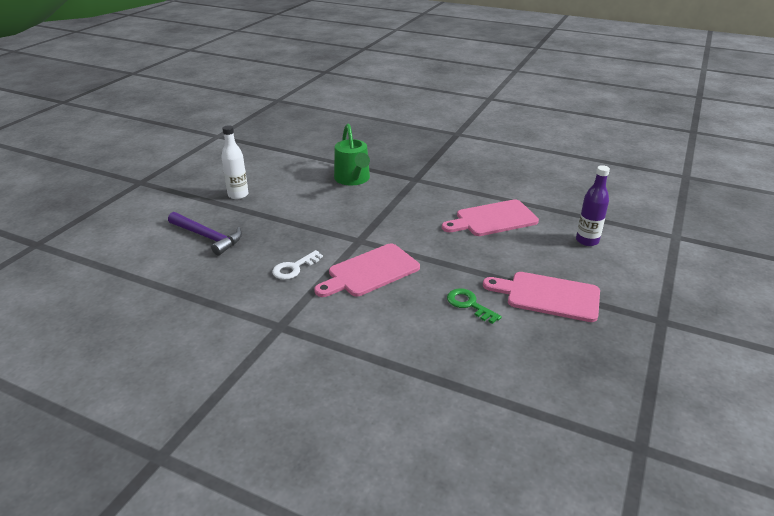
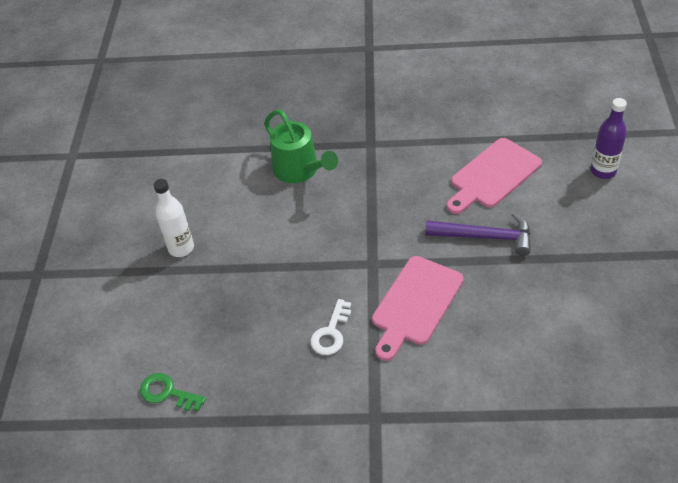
camera: 20 degrees left, 15 degrees up
(207, 237) = (198, 328): purple hammer -> purple hammer (485, 237)
(469, 304) = (541, 307): green key -> green key (167, 392)
(548, 296) = (608, 264): pink cutting board -> none

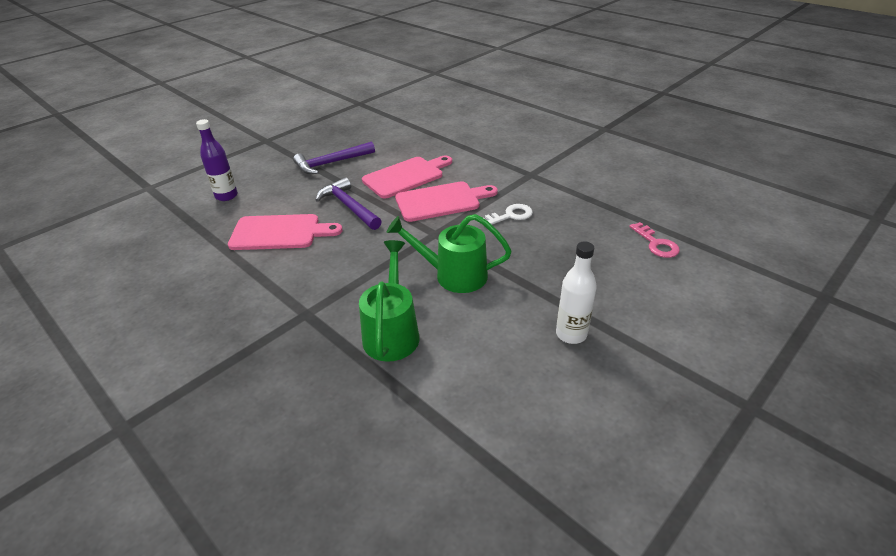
camera: 140 degrees left, 10 degrees down
(167, 392) = (656, 244): green key -> pink key
(310, 235) = (453, 275): none -> green watering can
(495, 312) = (406, 176): none -> pink cutting board
(596, 273) = (331, 163): none -> purple hammer

